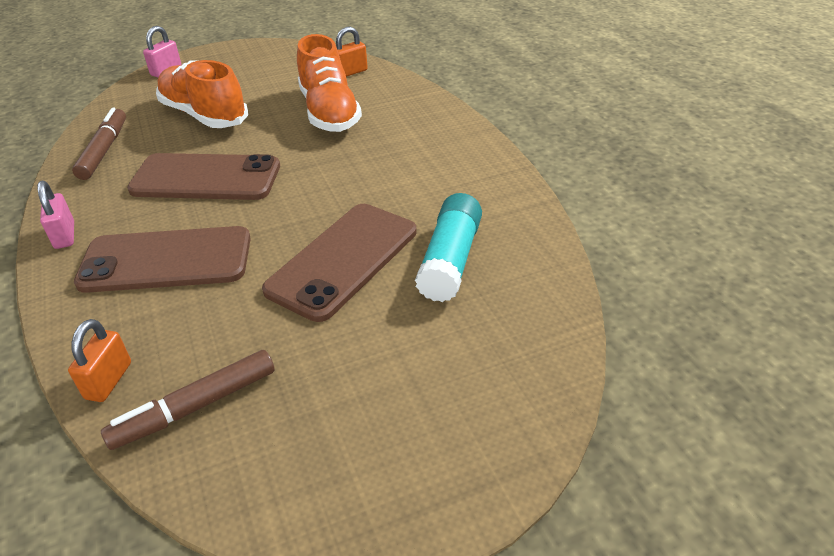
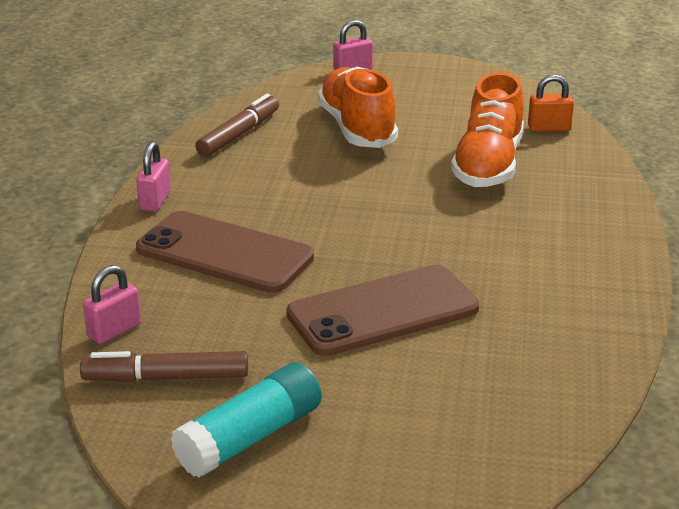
camera: 30 degrees right, 10 degrees down
(108, 381) = (114, 331): orange padlock -> pink padlock
(206, 178) = (313, 191): brown phone -> none
(450, 260) = (488, 350): turquoise glue stick -> turquoise glue stick (250, 438)

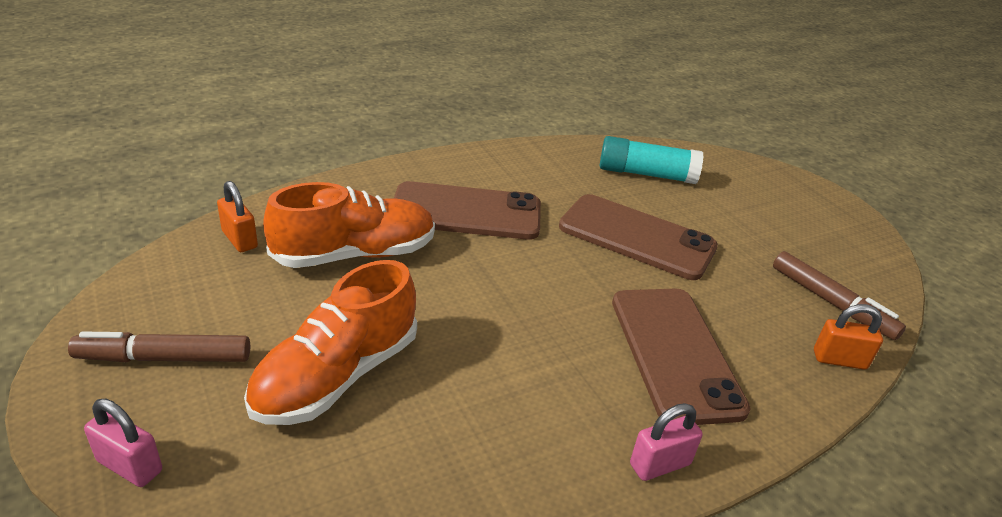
camera: 130 degrees left, 5 degrees up
(114, 331) = (839, 360): pink padlock -> orange padlock
(239, 134) = (438, 484): brown marker -> brown marker (164, 358)
(250, 438) = (814, 243): turquoise glue stick -> turquoise glue stick (646, 174)
(511, 232) = (466, 212): none -> brown phone

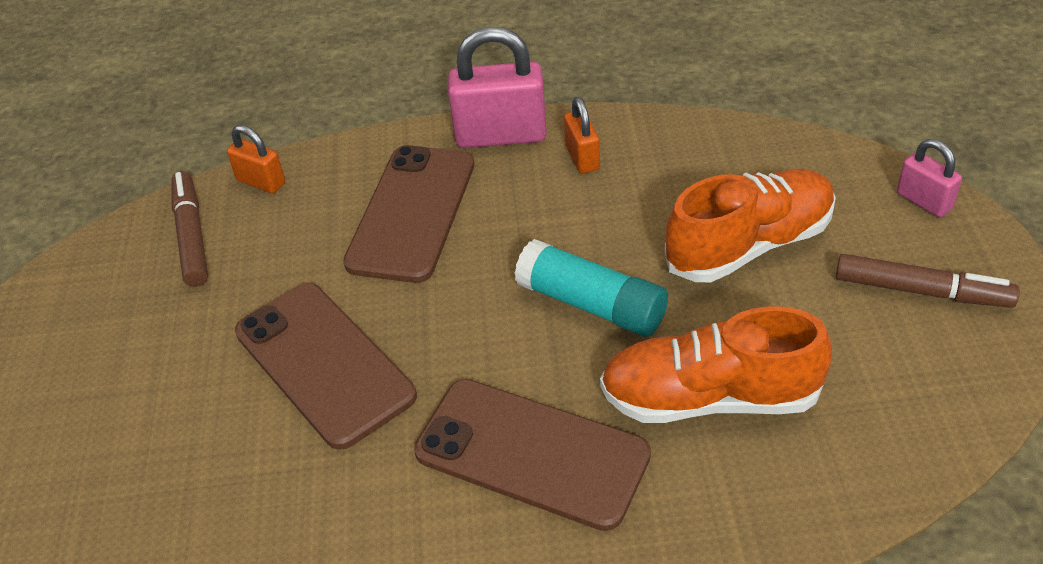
camera: 150 degrees left, 10 degrees up
(239, 239) = (865, 452): orange padlock -> orange padlock (582, 158)
(646, 174) = (192, 494): turquoise glue stick -> turquoise glue stick (592, 304)
(660, 464) = (501, 135): pink padlock -> pink padlock, size x1.83

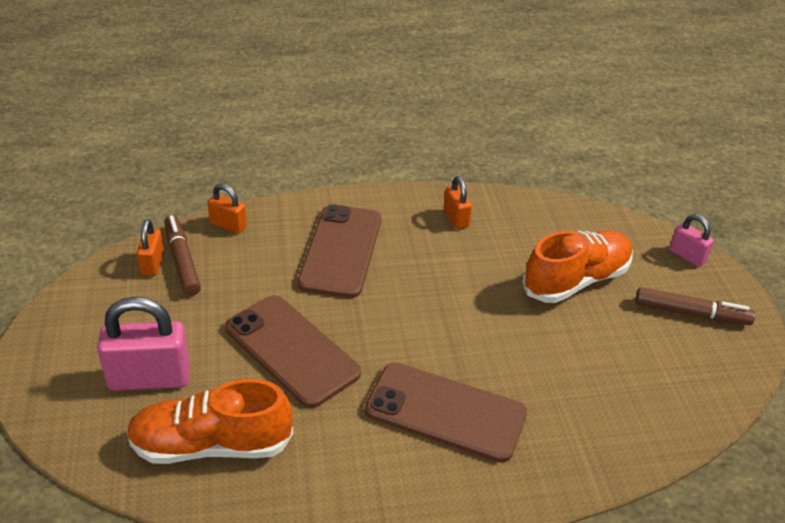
camera: 10 degrees left, 5 degrees down
(151, 242) = (152, 264): none -> orange padlock
(501, 135) = (397, 201): pink padlock -> pink padlock (149, 378)
(592, 304) = (474, 316): turquoise glue stick -> none
(710, 398) = (561, 378): orange shoe -> orange shoe (211, 445)

